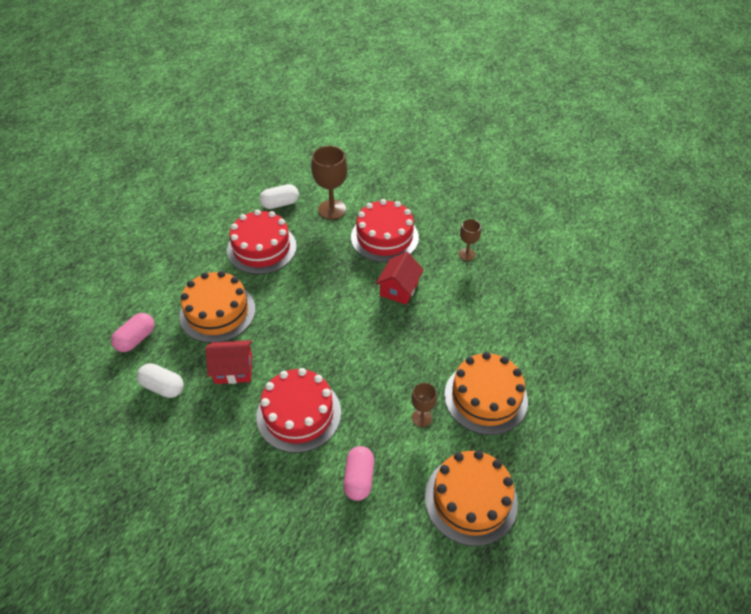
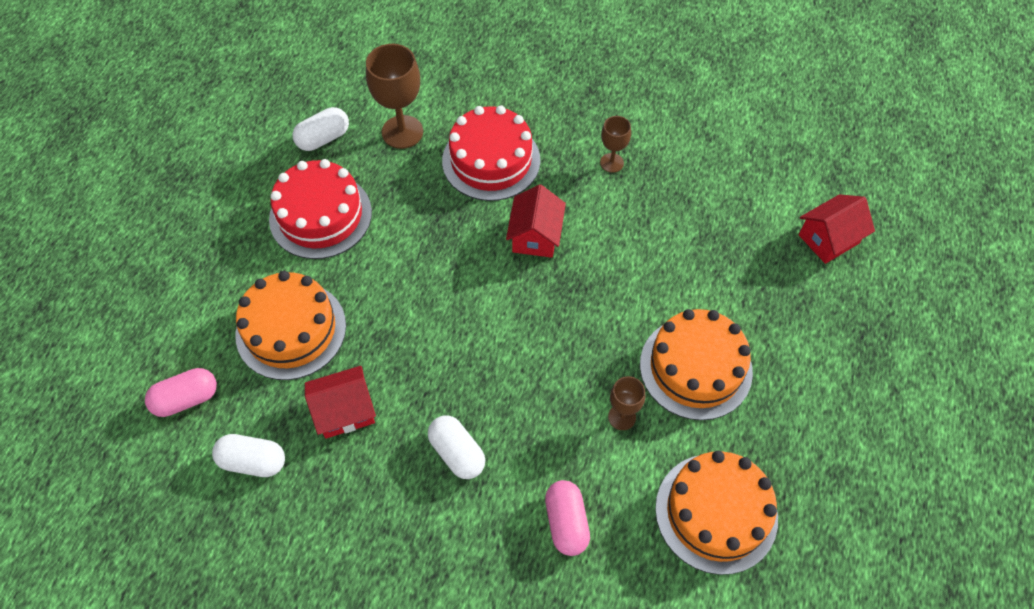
camera: 15 degrees left, 10 degrees up
(136, 339) = (186, 399): pink capsule -> pink capsule turned 45 degrees clockwise
(299, 414) = (457, 453): red cake -> white capsule
(610, 334) = (828, 239): none -> red house

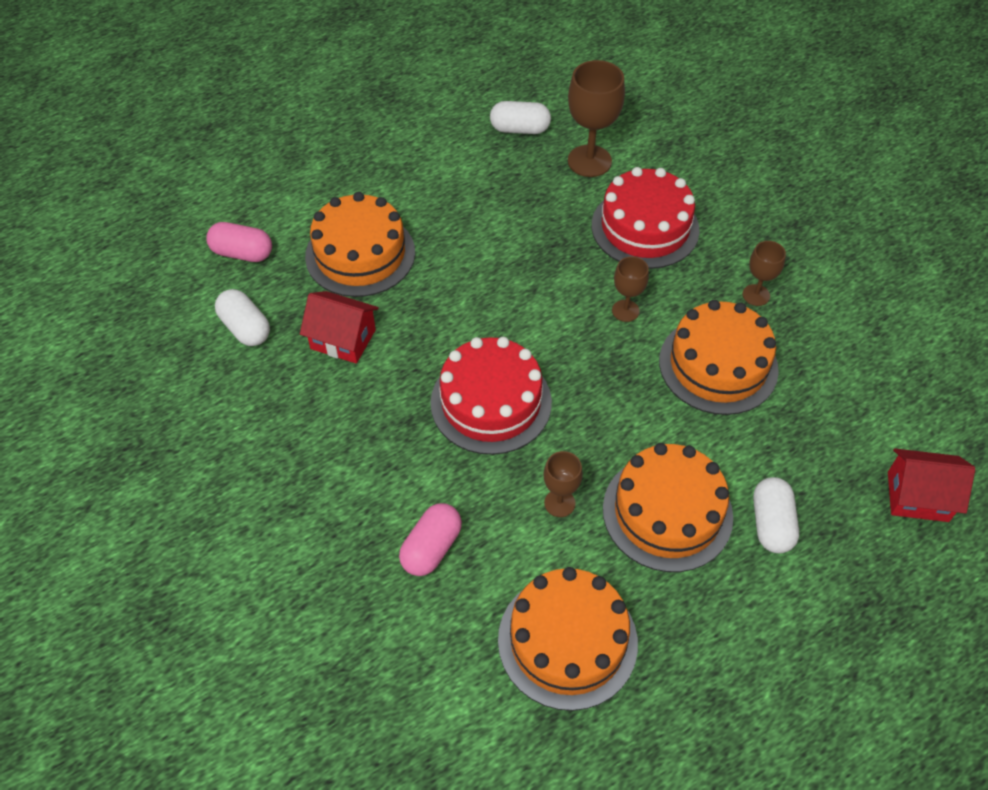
camera: 40 degrees right, 5 degrees down
(320, 215) = (462, 185): red cake -> red cake (491, 402)
(457, 453) = (397, 431): white capsule -> white capsule (771, 524)
(535, 236) = (625, 311): red house -> brown goblet
(633, 233) = (718, 365): none -> orange cake

